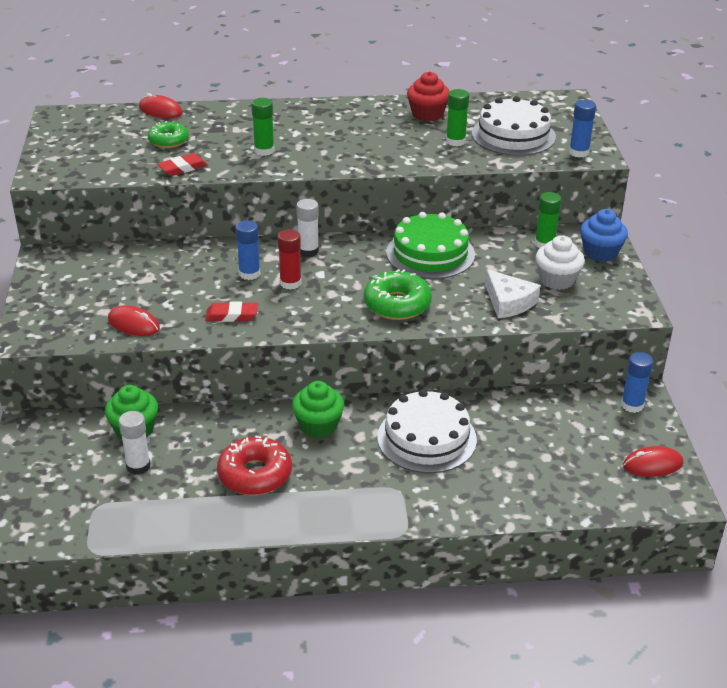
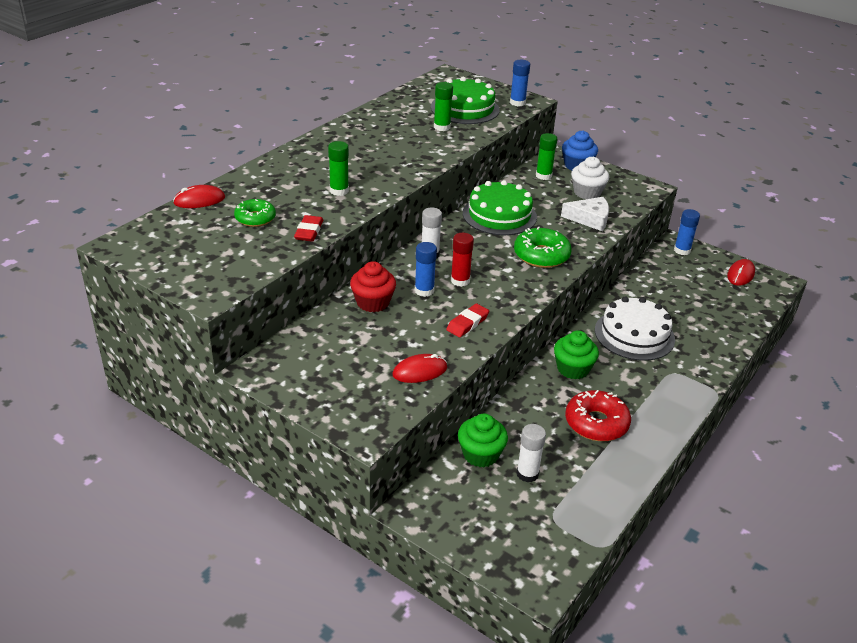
camera: 50 degrees left, 0 degrees up
(427, 114) = (390, 118): red cupcake -> red cupcake (373, 302)
(513, 135) = (465, 108): white cake -> green cake

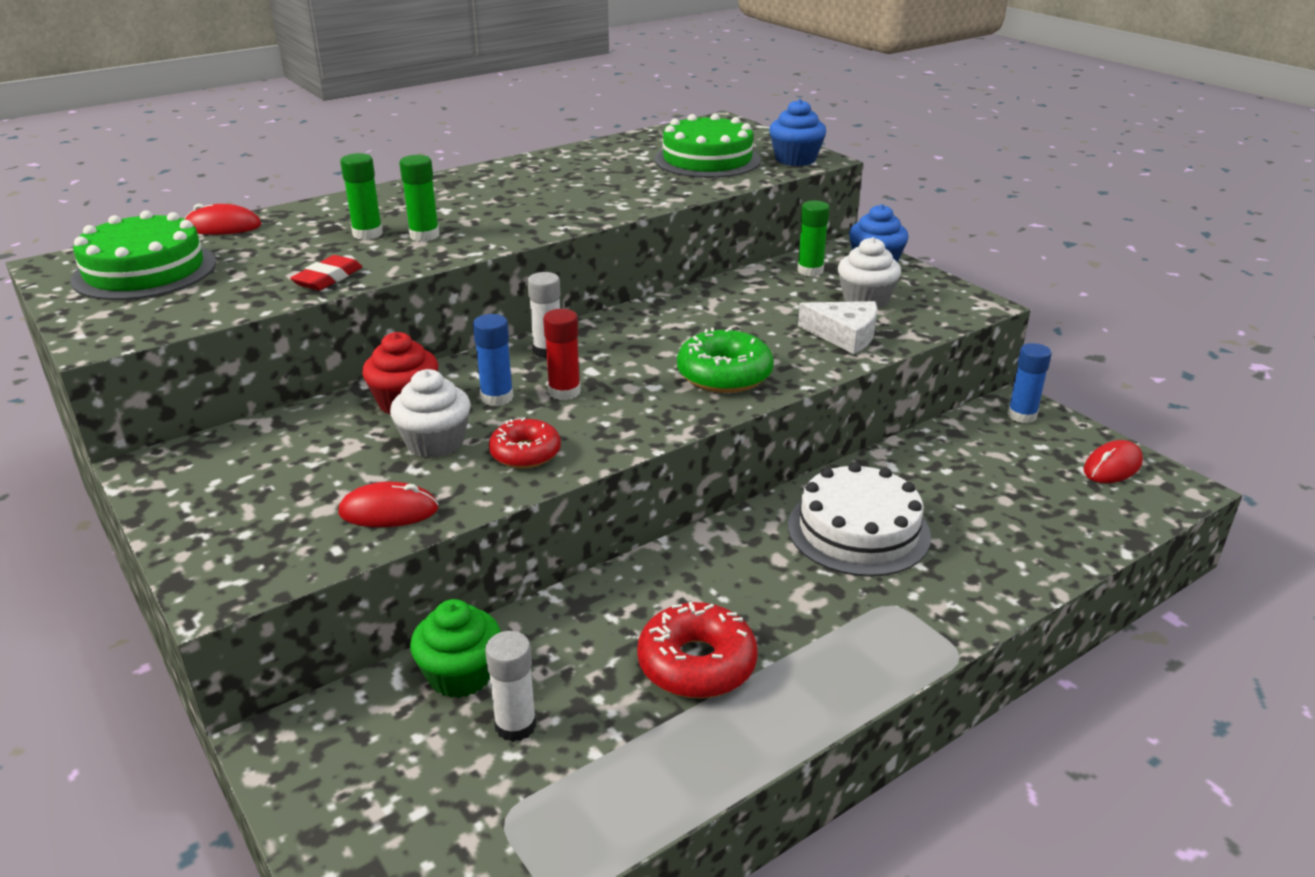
camera: 20 degrees right, 5 degrees down
(255, 218) = (272, 255): green donut -> none
(411, 325) = (435, 443): none -> white cupcake
(442, 127) = (651, 177): green glue stick -> green glue stick (367, 234)
(467, 323) = (525, 453): red eraser -> red donut
(499, 215) = (699, 313): green cake -> green cake (145, 271)
(517, 103) = (795, 159): blue glue stick -> blue cupcake
(573, 369) = (714, 566): green cupcake -> none

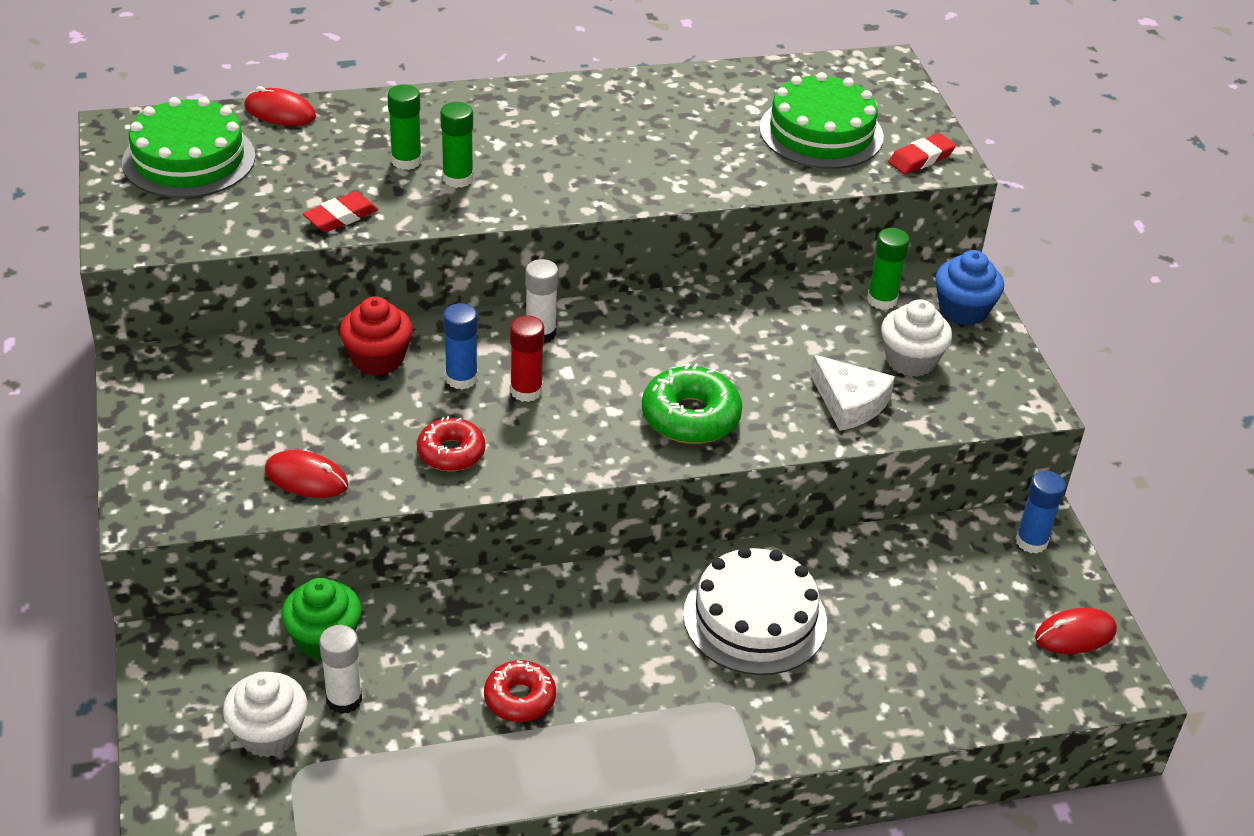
camera: 20 degrees right, 10 degrees up
(435, 443) = (380, 415): white cupcake -> white cupcake (269, 733)
(696, 664) = (519, 698): red donut -> red donut, size x0.66
(795, 159) = (921, 158): blue cupcake -> red eraser

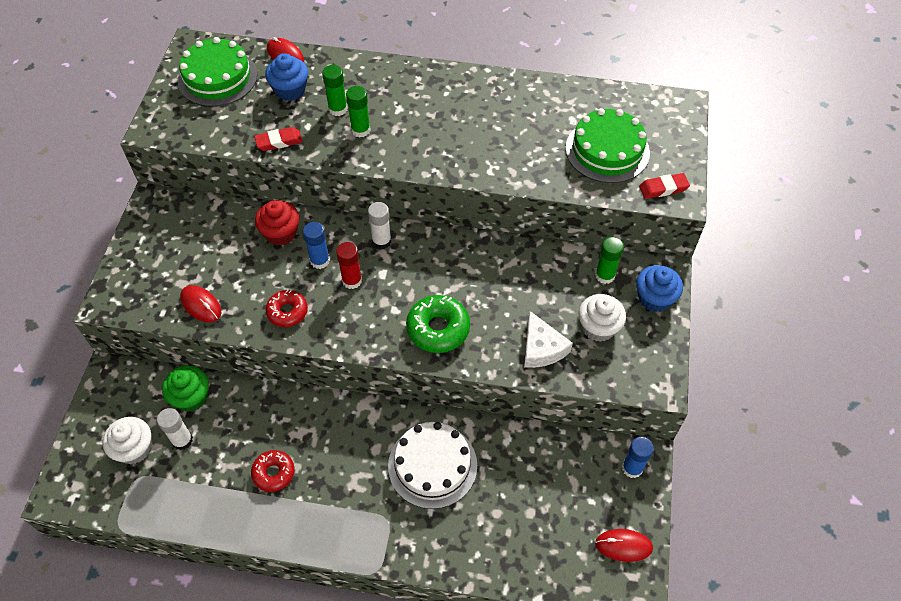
camera: 25 degrees right, 15 degrees up
(316, 152) = (290, 90): none -> blue cupcake

